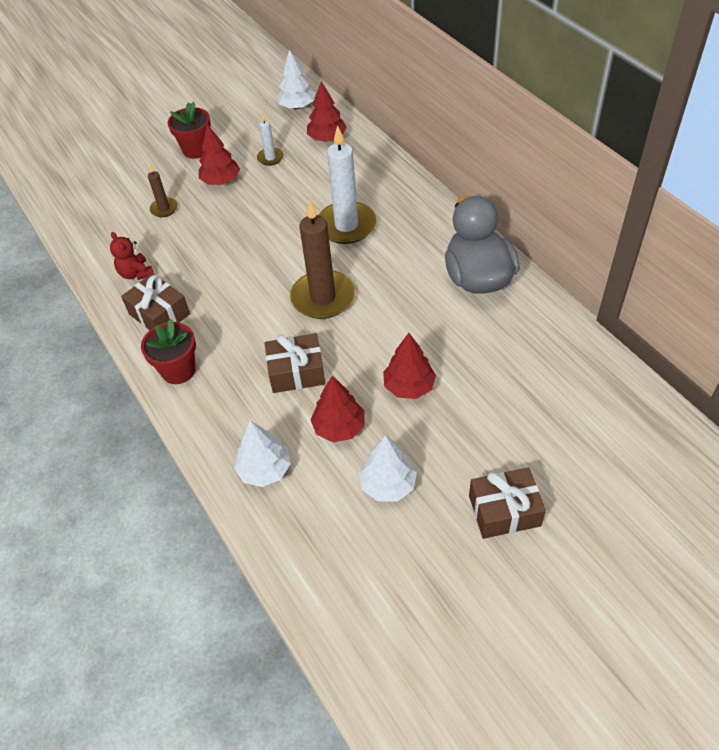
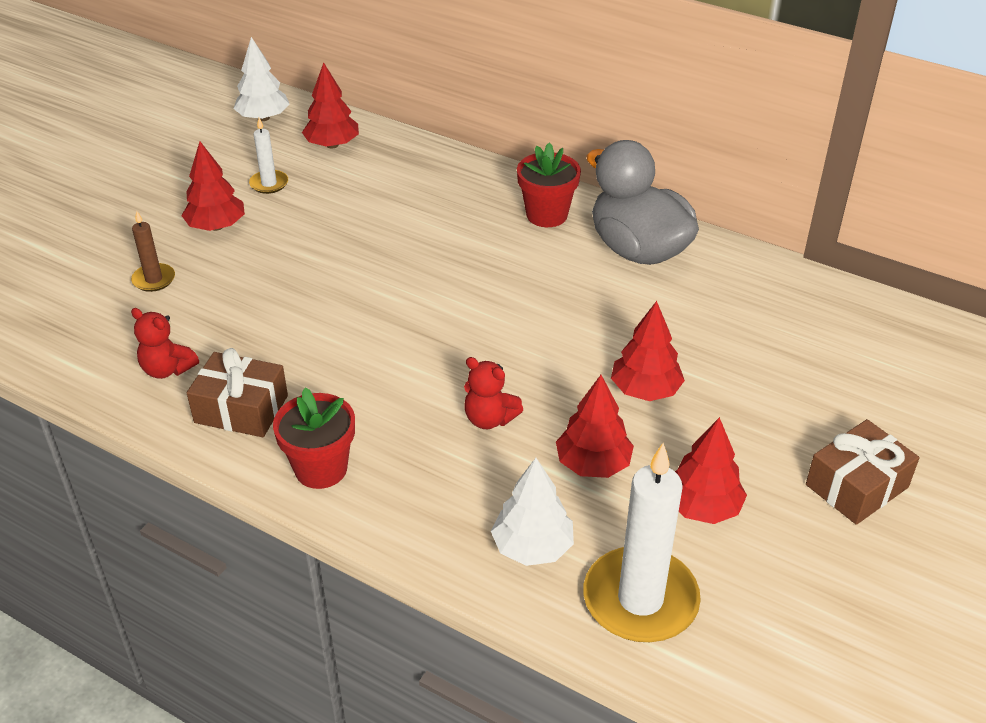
camera: 30 degrees left, 10 degrees down
(196, 150) = (151, 198): red flower pot -> red flower pot (547, 215)
(296, 372) = (489, 419): brown gift -> red teddy bear
(323, 297) = (461, 324): brown candle -> none
(346, 225) = (431, 235): white candle -> white candle (640, 599)
(388, 485) = (702, 507): white tree -> red tree

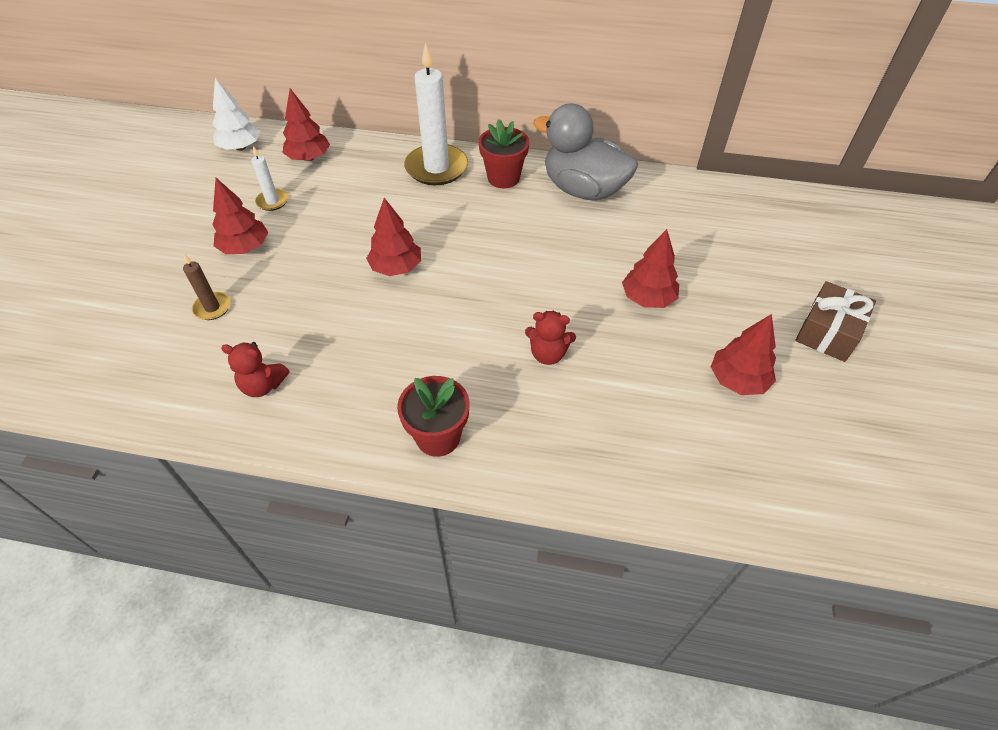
camera: 20 degrees left, 10 degrees up
(241, 409) = (345, 403): brown gift -> none
(532, 547) = (636, 452): white tree -> none
(593, 464) = (643, 369): red tree -> red tree (396, 268)
(640, 599) = (736, 470): white candle -> white candle (436, 168)

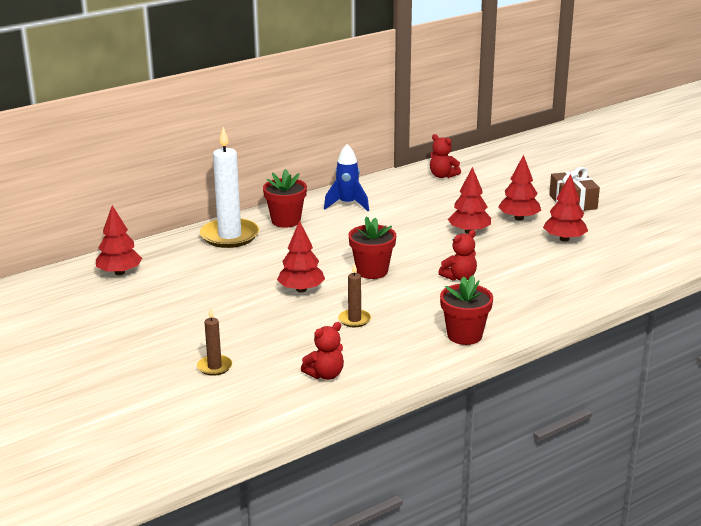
camera: 45 degrees left, 25 degrees down
(241, 147) = (46, 292): white tree -> none
(245, 248) = (173, 333): red tree -> red tree (519, 218)
(272, 201) = (141, 304): white candle -> none
(381, 337) = (354, 320): none -> brown candle
(483, 287) = (372, 271): none -> red flower pot
(583, 190) = (347, 204): grey duck -> blue rocket
(729, 206) = (442, 176): none -> red teddy bear

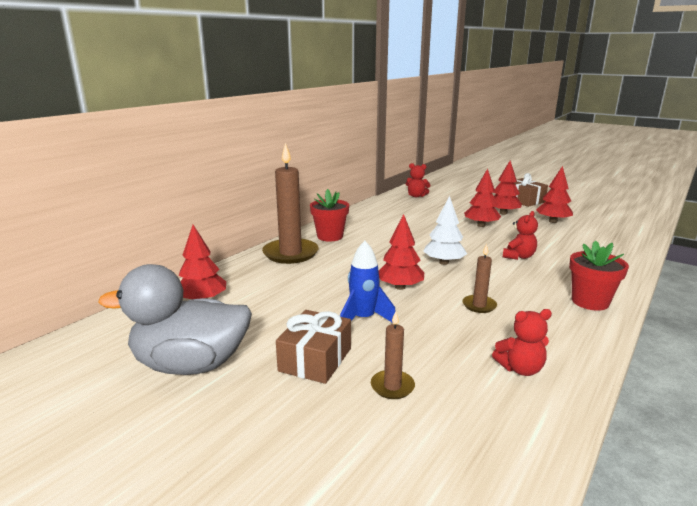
camera: 20 degrees left, 5 degrees down
(82, 324) = (191, 365): none -> grey duck
(174, 338) = (315, 359): none -> brown gift
(229, 236) = (290, 253): white candle -> brown candle
(325, 375) = (520, 369): red teddy bear -> red teddy bear turned 45 degrees clockwise
(347, 204) = (368, 220): blue rocket -> blue rocket (363, 319)
(372, 271) = (444, 262): red flower pot -> white tree

